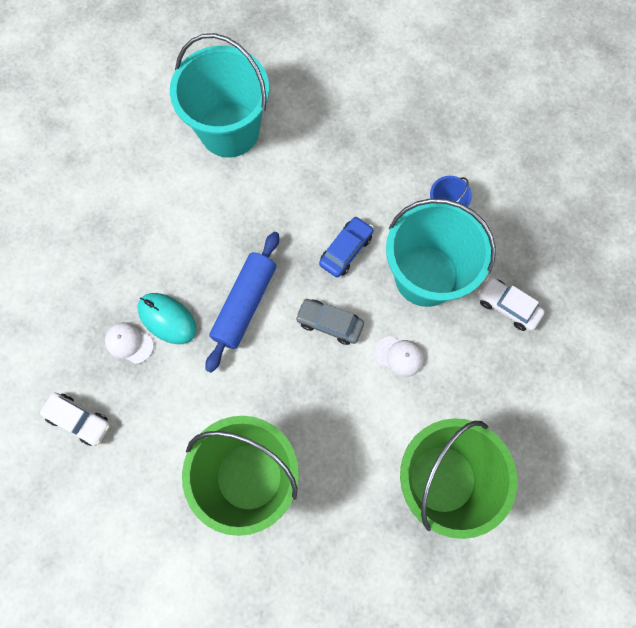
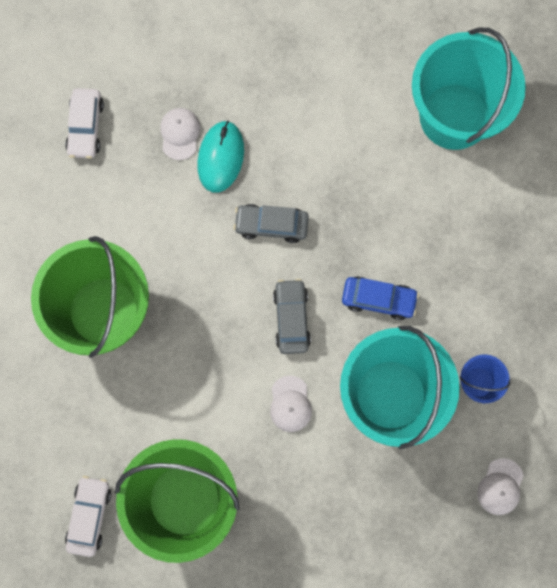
camera: 65 degrees right, 5 degrees up
(245, 304) = (271, 225): blue rolling pin -> grey car
(507, 306) = (397, 495): white car -> white car (89, 516)
(531, 229) = (500, 487): none -> white cap

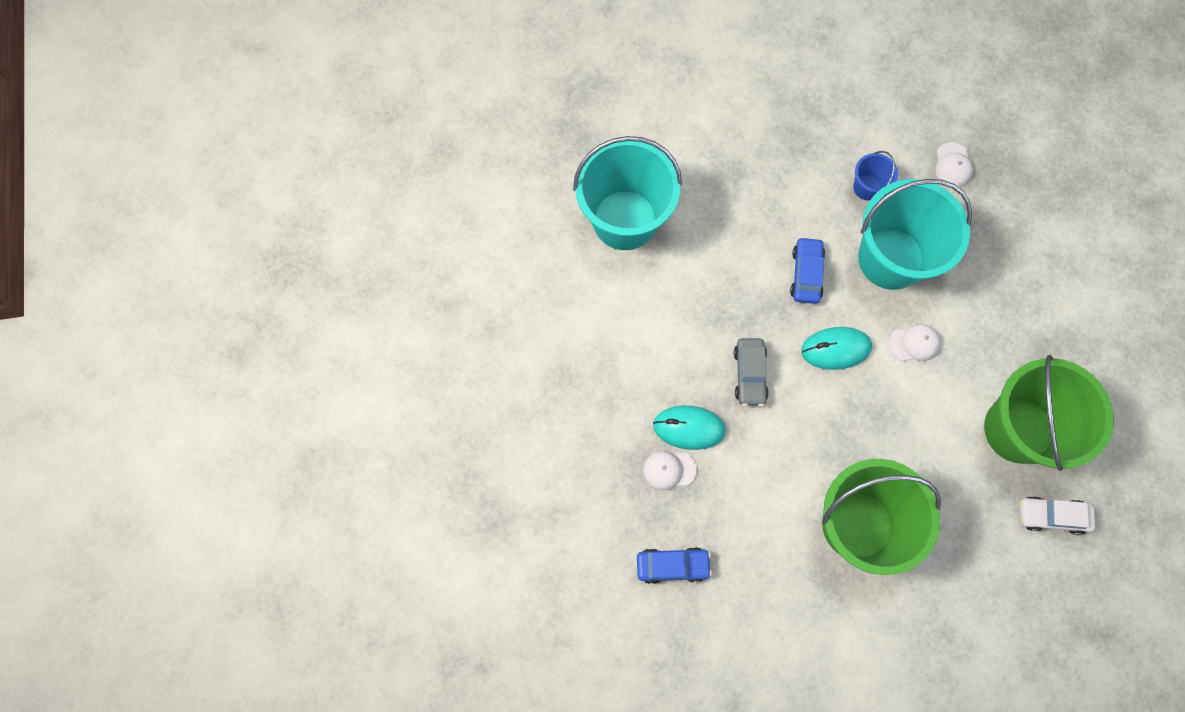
camera: 95 degrees left, 5 degrees down
(86, 127) = (672, 565): white car -> blue car
(291, 318) = (835, 349): grey car -> turquoise mouse
(500, 487) = (953, 165): white cap -> white cap turned 75 degrees clockwise

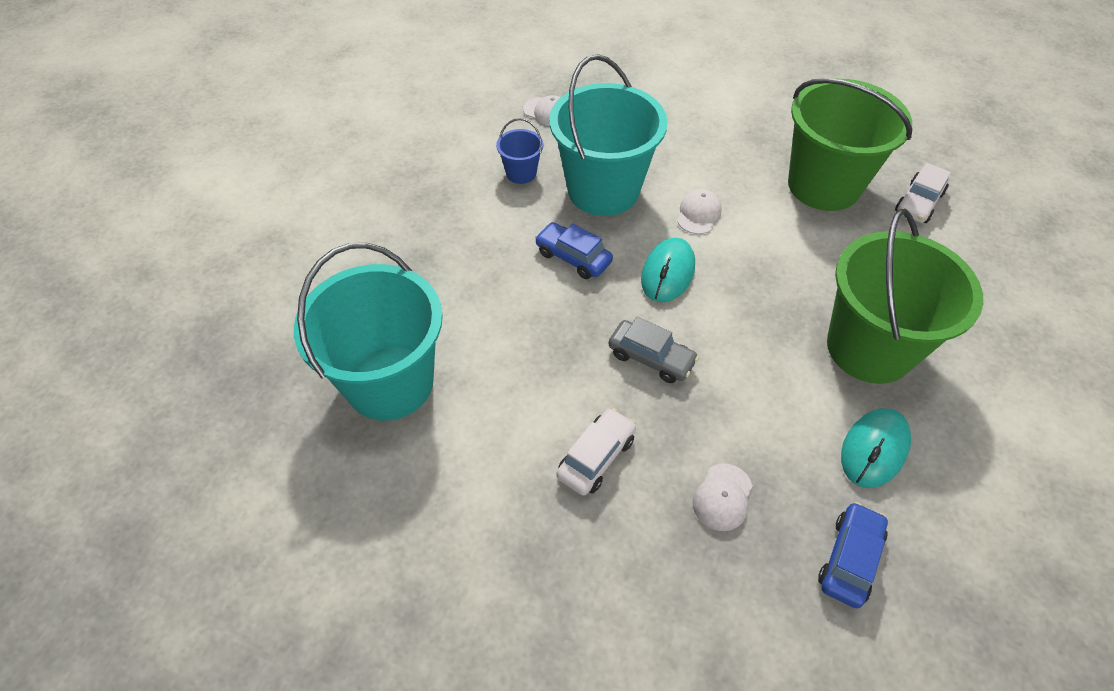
camera: 60 degrees left, 20 degrees down
(650, 378) = (596, 457): none -> white car
(689, 428) = (680, 448): turquoise mouse -> turquoise mouse (874, 449)

